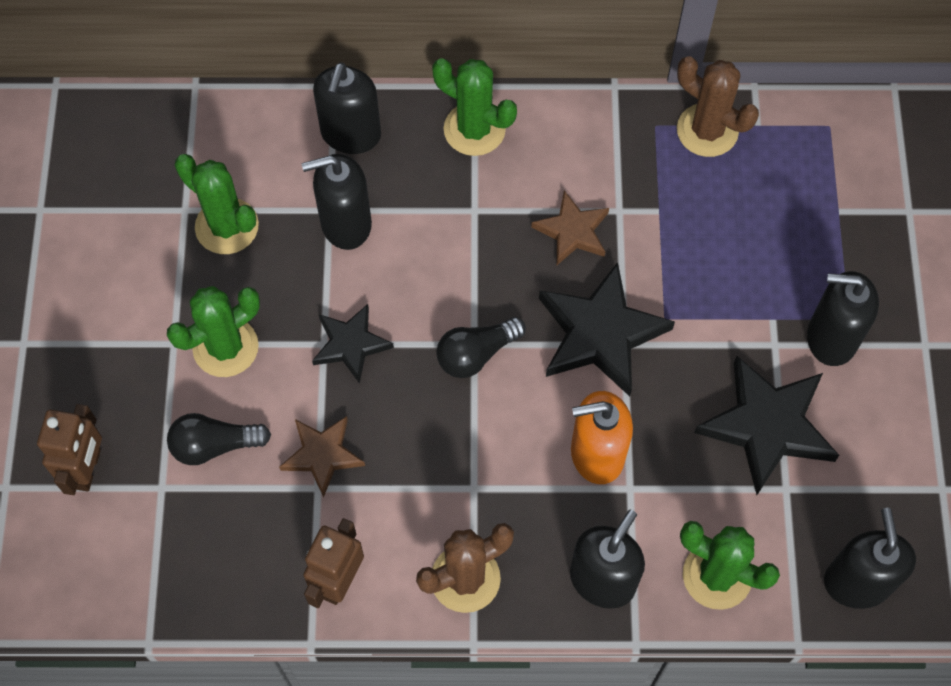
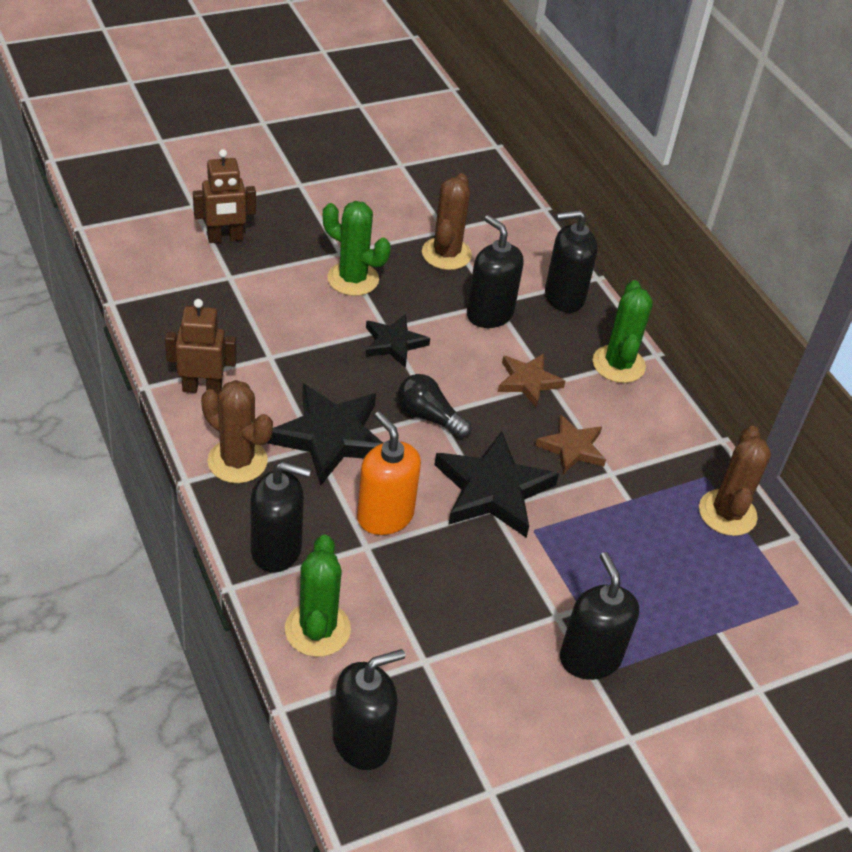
camera: 60 degrees right, 20 degrees down
(214, 445) = (275, 294): black light bulb -> none
(227, 226) = (446, 254): green cactus -> brown cactus
(322, 455) = (297, 352): brown star -> brown star (528, 381)
(767, 426) = (476, 631): black star -> black star (330, 437)

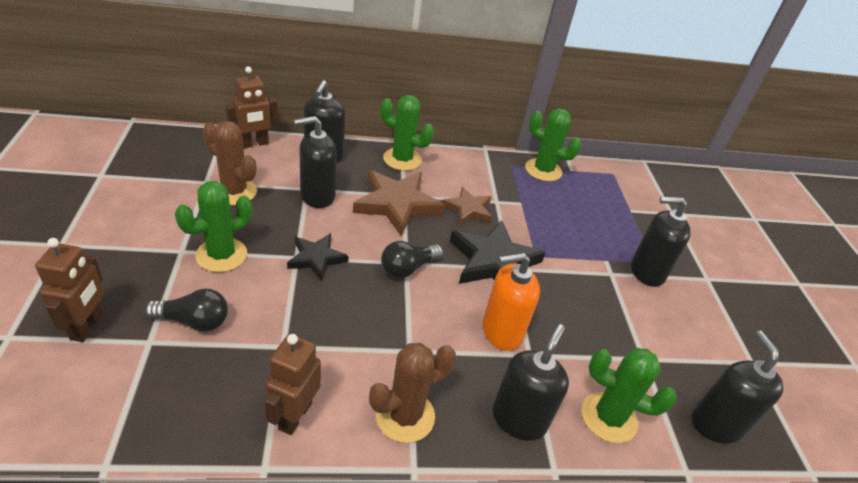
camera: 70 degrees left, 5 degrees down
(265, 293) = (194, 321): none -> black light bulb
(330, 437) = (403, 336): black star -> none
(528, 381) = (397, 204): brown star -> brown star, size x1.69
(536, 239) = (254, 144): none -> brown robot
(727, 513) = (543, 170): brown cactus -> green cactus

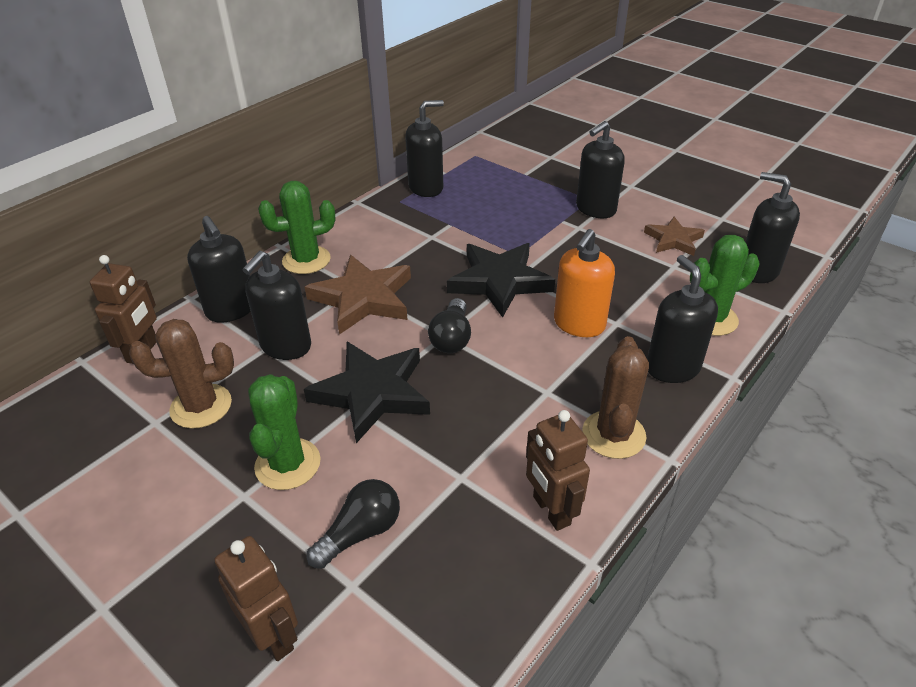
camera: 40 degrees left, 0 degrees up
(316, 258) = (372, 393): black star -> black star, size x1.69
(468, 209) = (421, 258): brown star -> brown star (673, 240)
(543, 170) = (426, 188): green cactus -> black soap dispenser

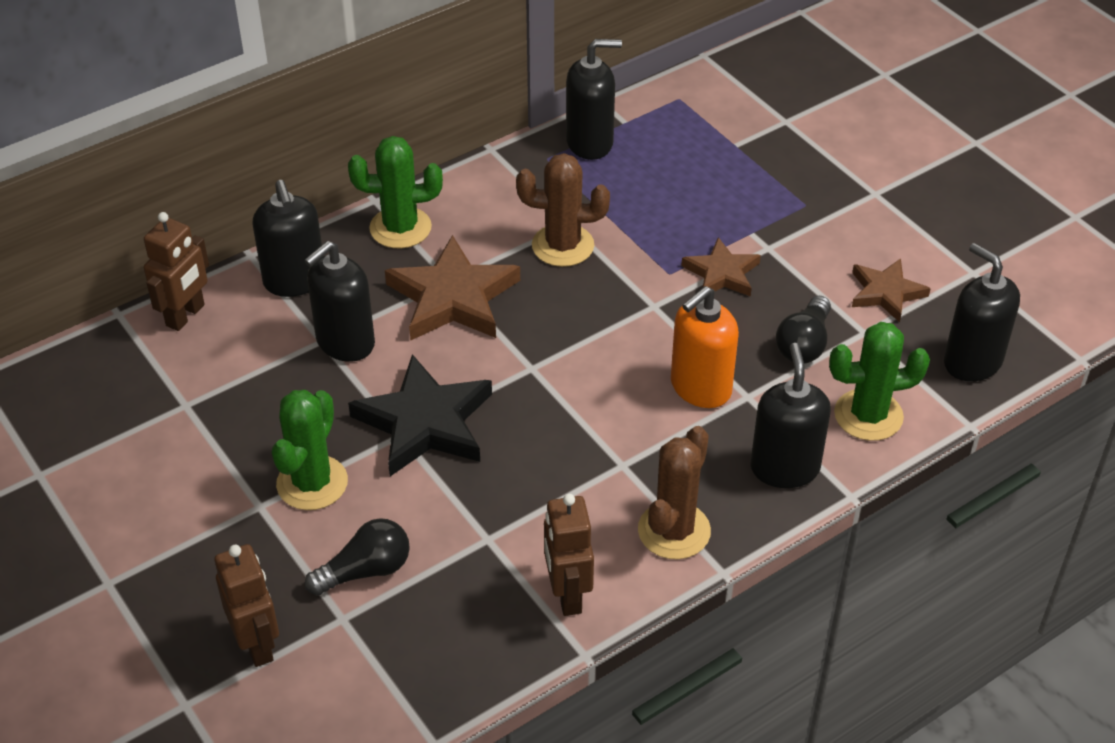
camera: 15 degrees right, 5 degrees up
(201, 406) = (236, 397): brown cactus -> brown cactus (563, 246)
(451, 338) = (539, 373): black light bulb -> black light bulb (804, 344)
(499, 282) = (628, 309): black star -> none
(555, 248) = (722, 273): none -> brown star
(595, 209) = (805, 223): black soap dispenser -> none

